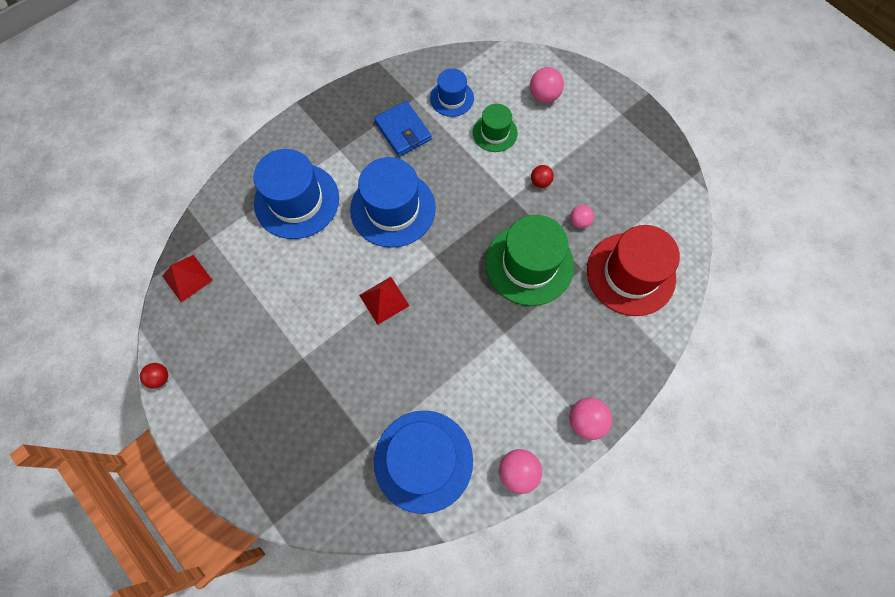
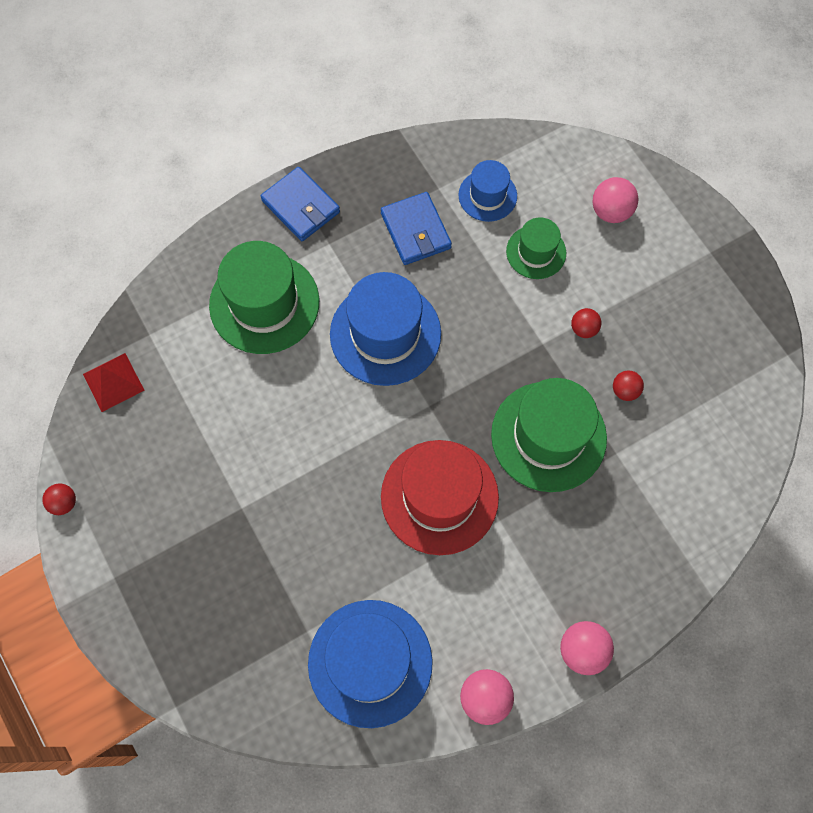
camera: 10 degrees right, 0 degrees up
(297, 201) = (264, 303): blue hat -> green hat
(313, 126) = (301, 206): none -> blue wallet
(384, 300) = (354, 452): red pyramid -> none
(579, 221) = (625, 390): pink ball -> red ball
(630, 274) = (678, 471): red hat -> red hat (439, 497)

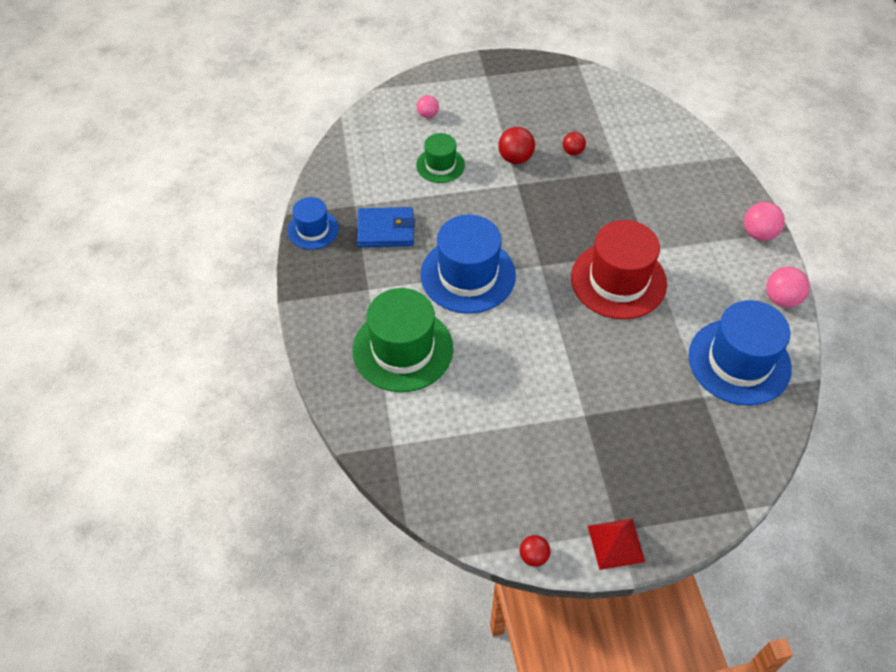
camera: 70 degrees left, 15 degrees down
(113, 382) = (428, 486): red pyramid -> red pyramid (616, 543)
(301, 206) = (323, 299): blue wallet -> none
(487, 195) = (377, 178): blue hat -> blue hat (313, 230)
(548, 436) = (592, 203): green hat -> none
(583, 329) = (515, 158): red ball -> red ball, size x1.57
(610, 211) = (427, 115): pink ball -> pink ball, size x0.64

